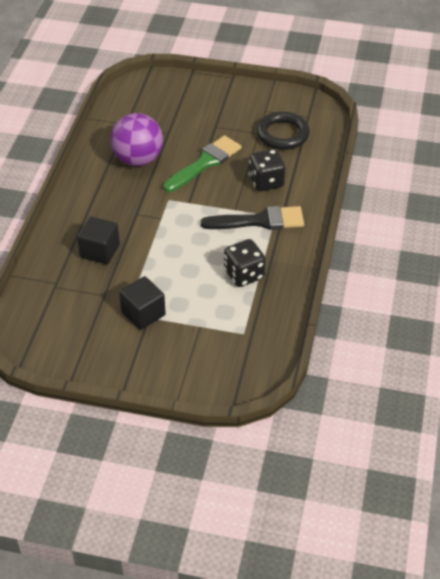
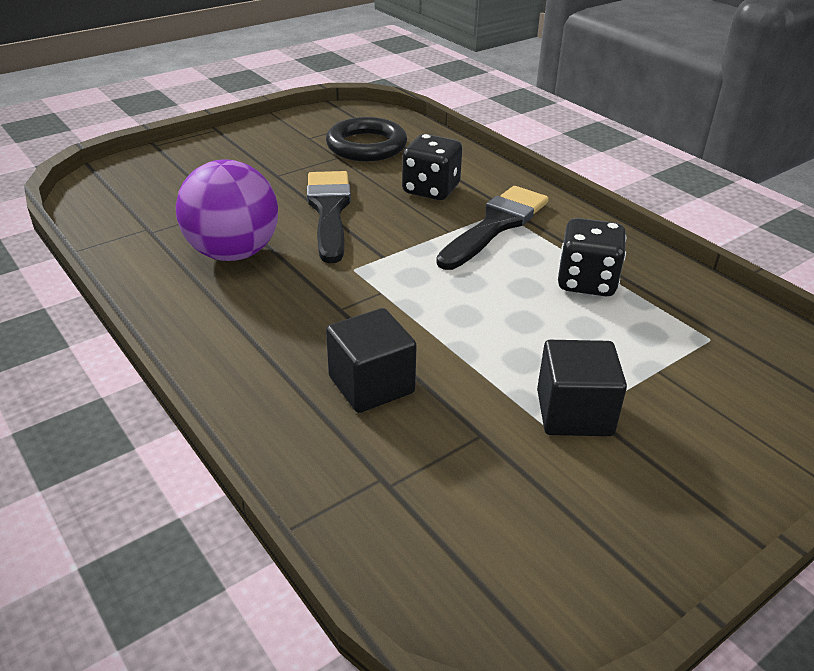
camera: 50 degrees left, 10 degrees down
(205, 163) = (329, 211): green brush -> black brush

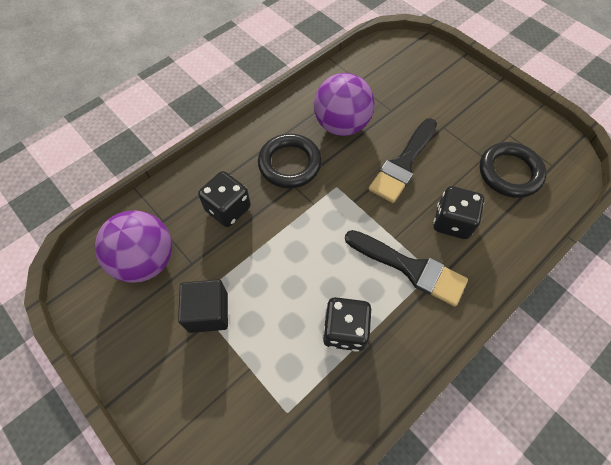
camera: 85 degrees right, 25 degrees up
(294, 310) = (289, 164): none -> black ring
(329, 211) = (403, 164): black brush -> black brush turned 135 degrees clockwise
(371, 385) = (228, 209): black cube -> black dice
(472, 501) = (146, 260): none -> purple ball

